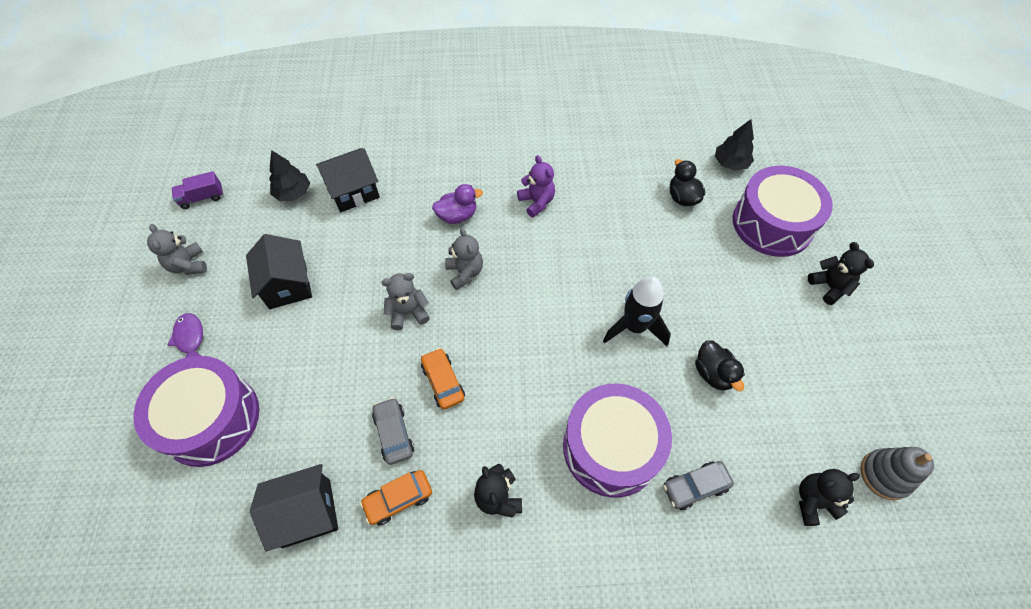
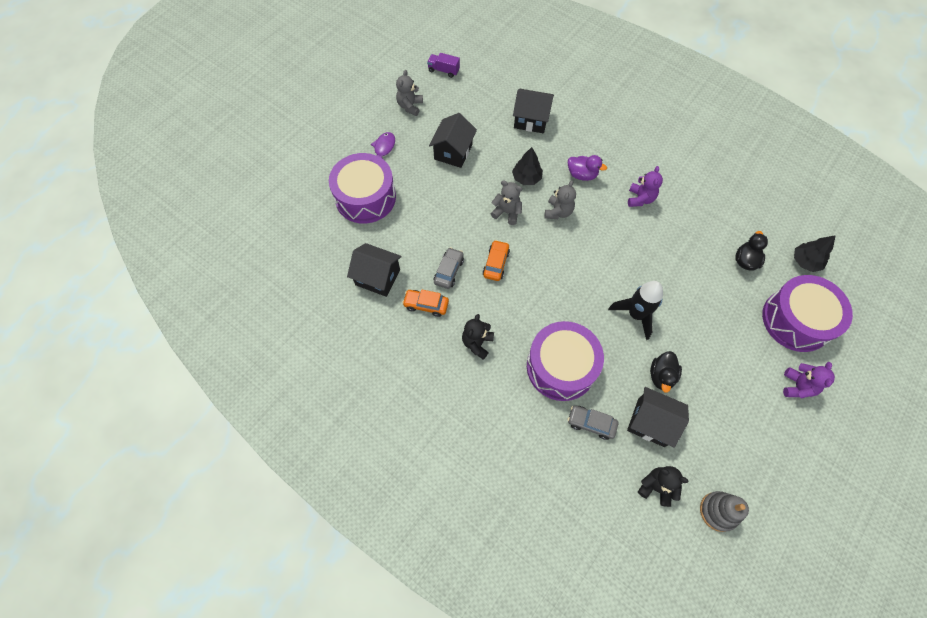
camera: 40 degrees right, 5 degrees up
(293, 193) = (495, 99): black tree -> black tree (526, 178)
(747, 433) = (651, 422): none -> black house
(829, 286) = (797, 386): black teddy bear -> purple teddy bear

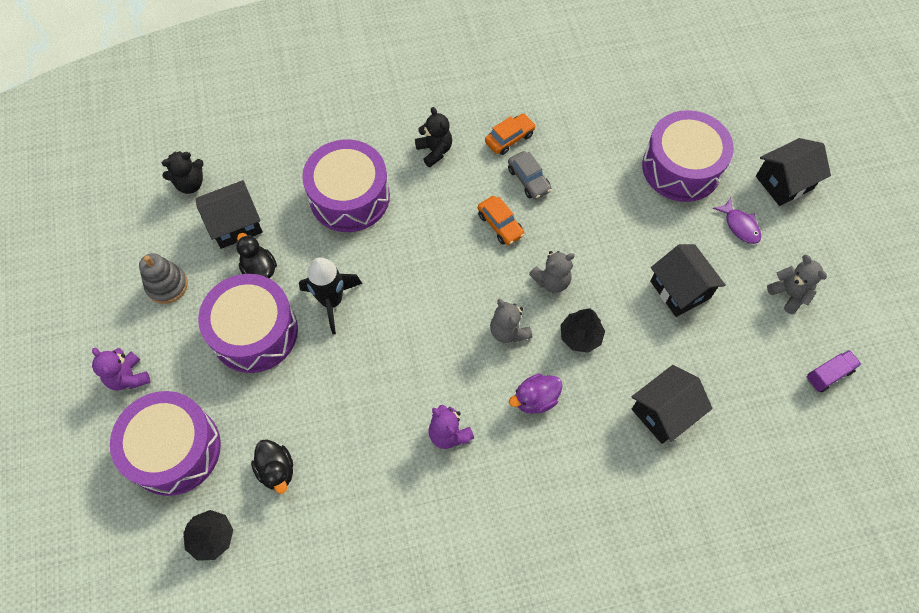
camera: 130 degrees right, 0 degrees up
(377, 277) = (574, 120): black house -> black house (784, 182)
(591, 423) = (282, 180): grey car -> none
(697, 341) = (254, 332): none -> purple drum
(718, 511) = (127, 210): grey stacking toy -> grey stacking toy (167, 285)

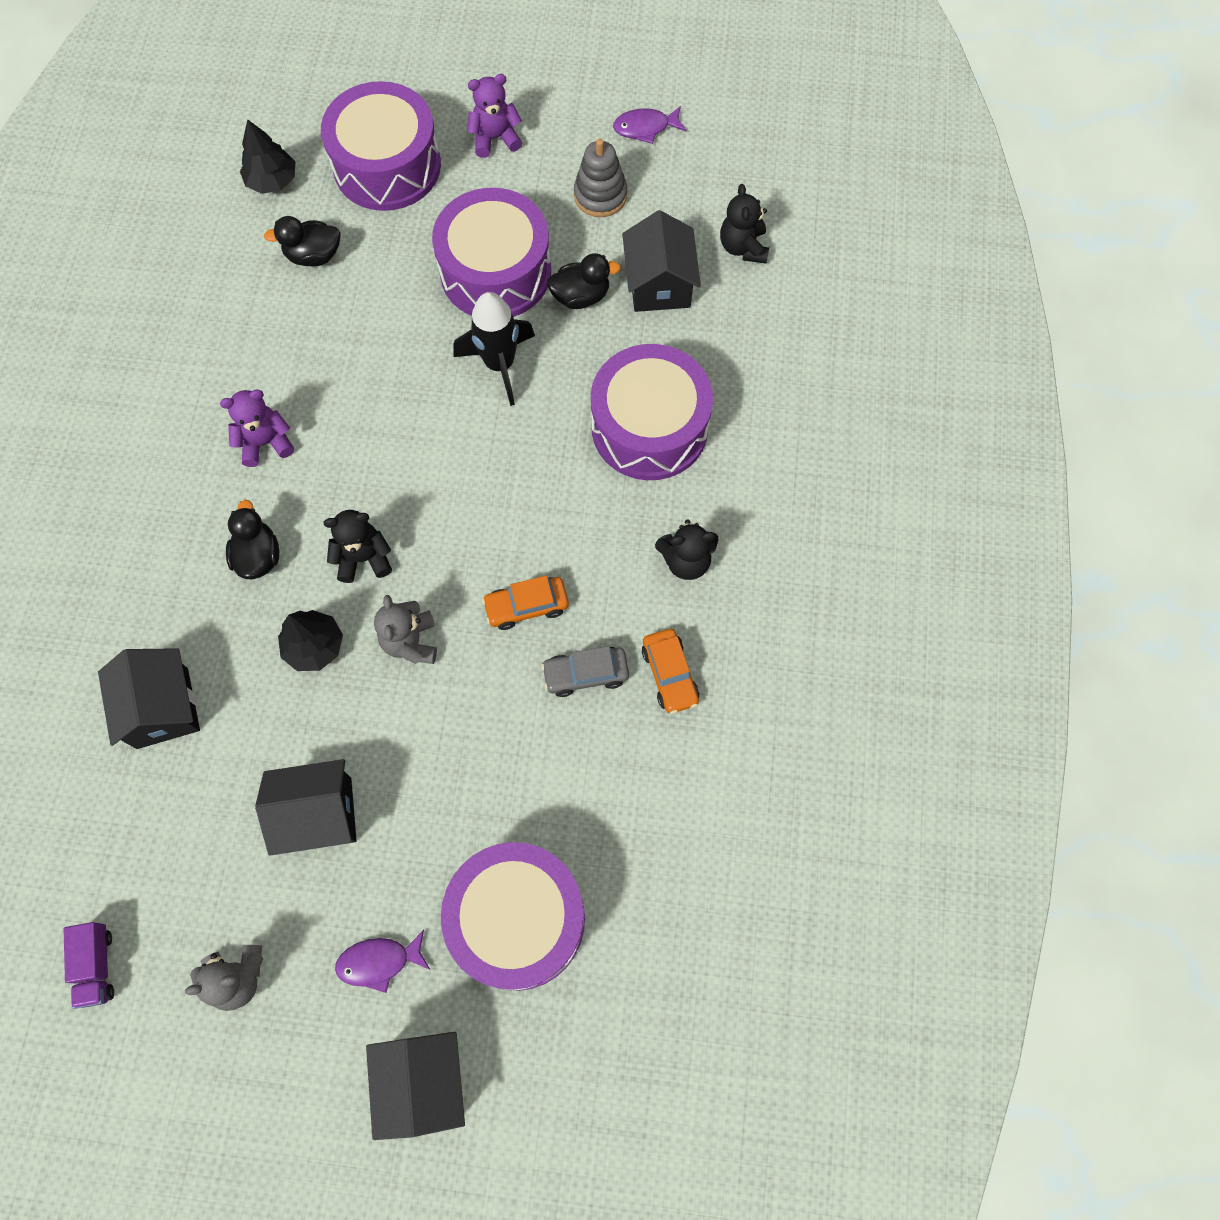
camera: 110 degrees right, 5 degrees up
(96, 275) = (645, 128): none -> purple fish
(508, 331) = (363, 558): grey teddy bear -> black teddy bear
(535, 399) = (258, 556): purple duck -> black duck

